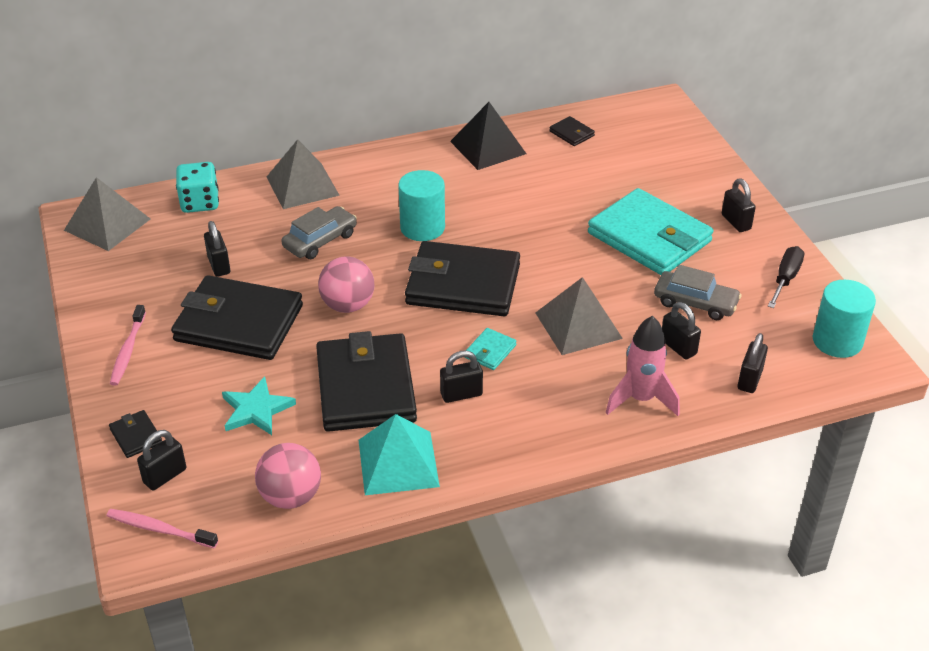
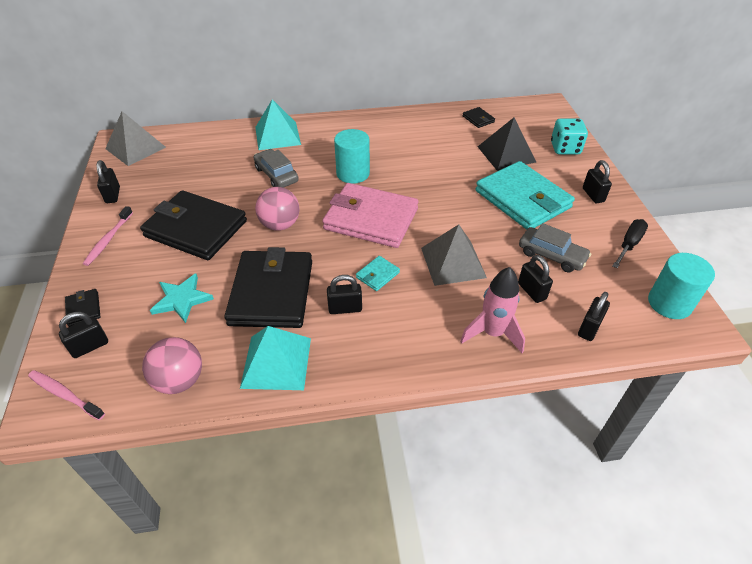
camera: 10 degrees right, 5 degrees up
(200, 203) = (203, 140): turquoise dice -> turquoise dice (565, 148)
(219, 265) = (199, 184): black padlock -> black padlock (113, 195)
(302, 186) = (277, 135): grey pyramid -> turquoise pyramid
(320, 241) = (276, 175): grey car -> grey car turned 90 degrees counterclockwise
(463, 284) = (371, 219): black wallet -> pink wallet
(488, 147) = (415, 123): black pyramid -> black pyramid (506, 154)

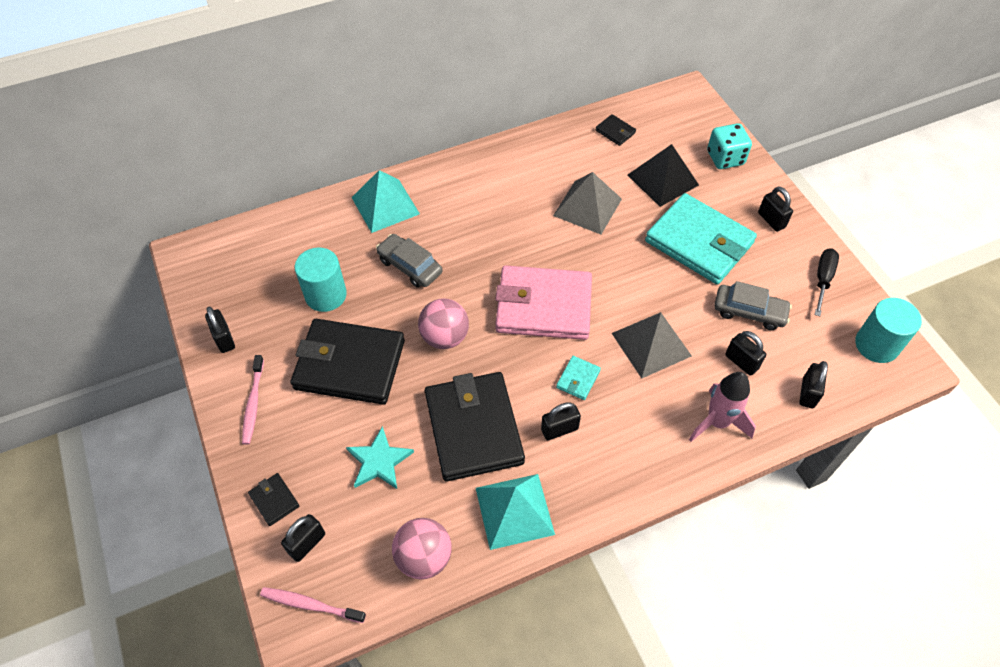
camera: 15 degrees left, 10 degrees up
(135, 148) = (215, 261): grey pyramid -> grey pyramid (587, 207)
(353, 173) = (499, 245): turquoise cylinder -> turquoise cylinder (326, 295)

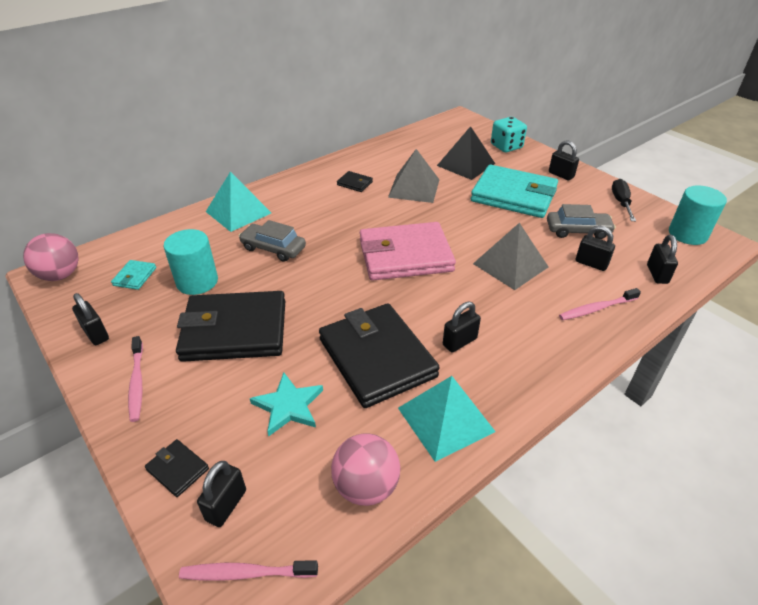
camera: 15 degrees left, 15 degrees down
(444, 337) = (323, 292): pink ball -> pink ball (60, 275)
(578, 379) = (459, 301): turquoise wallet -> turquoise wallet (135, 276)
(615, 132) = (415, 143): black wallet -> black wallet (355, 183)
(717, 422) = (596, 308): pink rocket -> pink toothbrush

